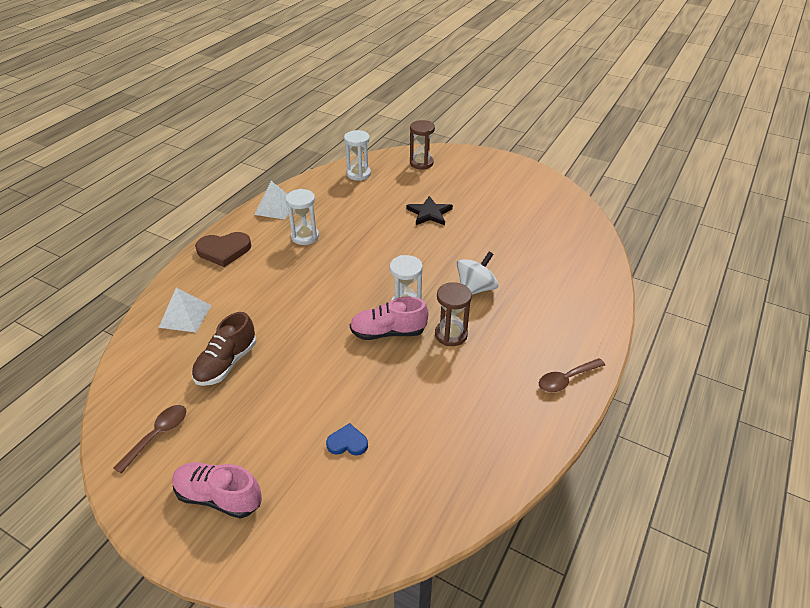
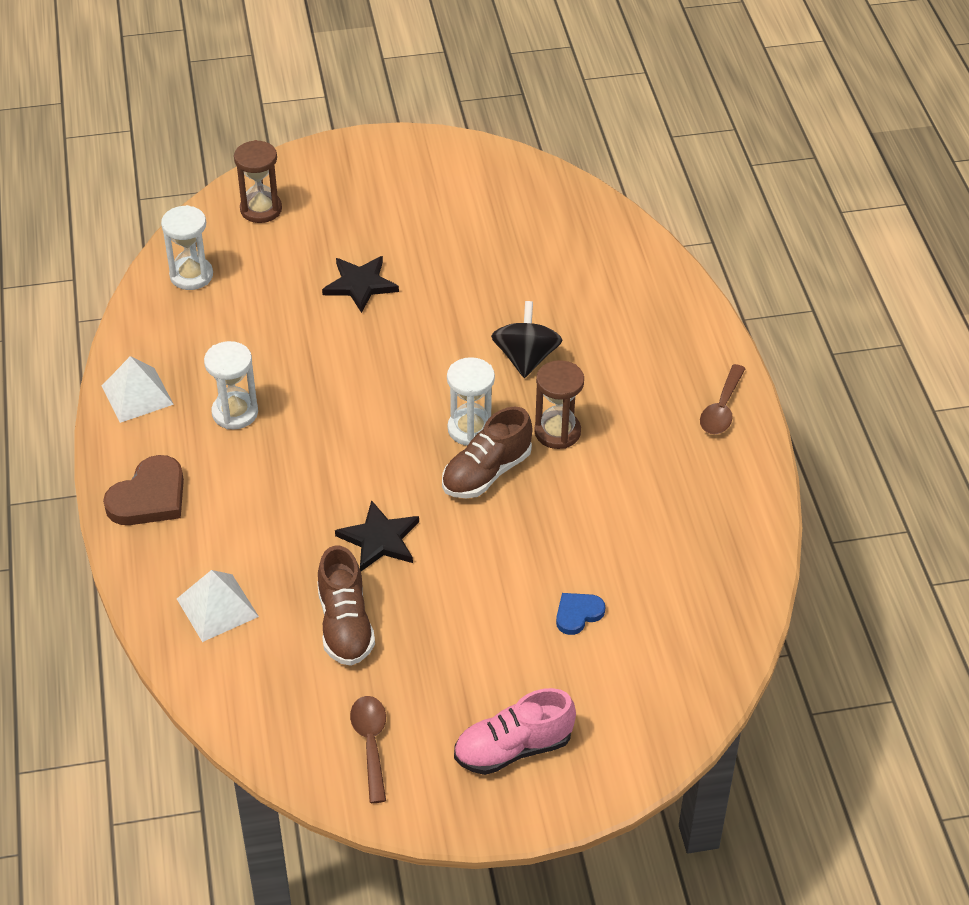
camera: 40 degrees left, 5 degrees up
(295, 332) = (380, 539): none -> black star
(388, 332) = (486, 473): pink shoe -> brown shoe
(475, 288) = (526, 358): white spinning top -> black spinning top

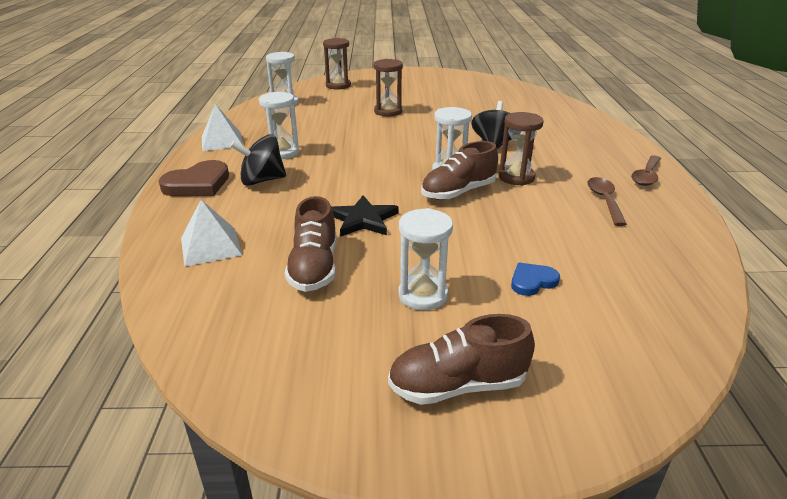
camera: 10 degrees right, 15 degrees down
(230, 479) = (262, 180): none -> black spinning top
(360, 285) = (388, 111): black star -> brown hourglass
(370, 744) = (303, 362): brown spoon -> brown spoon (604, 200)
(467, 648) = (423, 295): none -> white hourglass
(513, 748) = (457, 385): pink shoe -> brown shoe

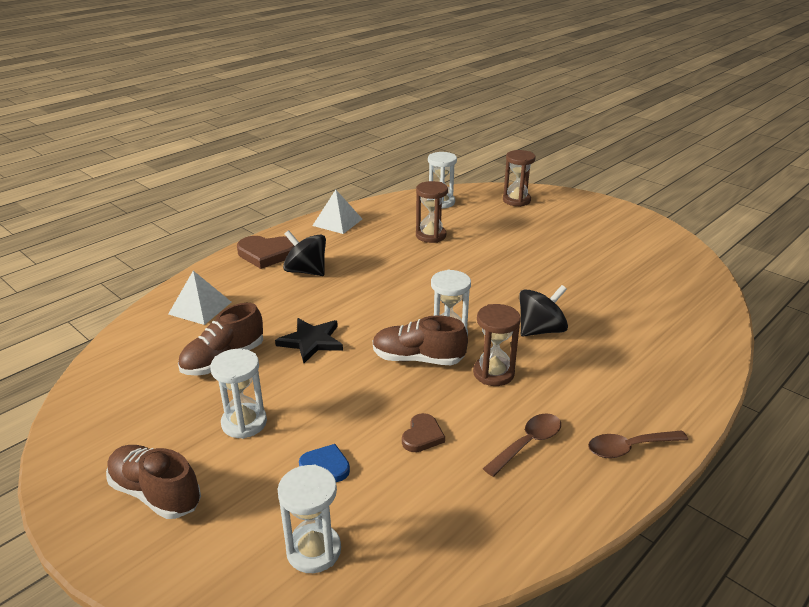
camera: 45 degrees right, 0 degrees up
(282, 152) = (359, 252): white hourglass -> white hourglass (314, 550)
(388, 111) = (509, 248): brown hourglass -> brown hourglass (430, 235)
(548, 229) = (422, 436): none -> brown heart

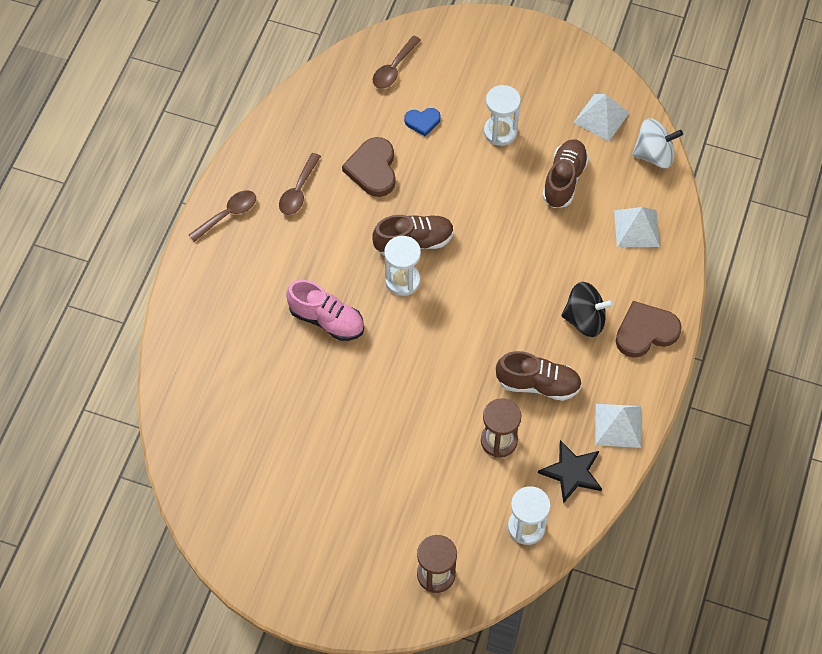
camera: 155 degrees right, 30 degrees up
(116, 351) = (654, 155): none -> white spinning top
(123, 399) = (601, 117): none -> white pyramid
(156, 493) = (511, 64): brown shoe -> brown shoe (538, 384)
(311, 341) = (511, 227): black star -> black star (572, 472)
(314, 550) = (394, 69): white hourglass -> brown spoon
(422, 436) = (373, 169): brown heart -> brown heart, size x1.74
(493, 373) = (347, 250): brown hourglass -> none
(540, 330) = (327, 320): black spinning top -> pink shoe

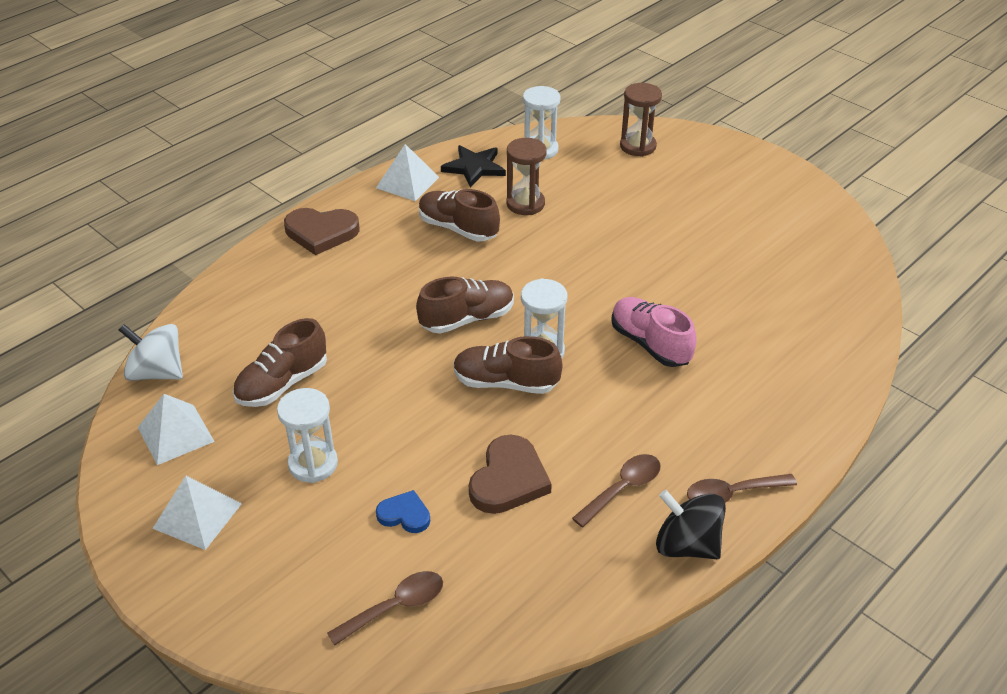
camera: 155 degrees left, 20 degrees down
(473, 288) = (467, 319): none -> brown shoe
(585, 319) = (371, 259): black spinning top -> black spinning top (687, 545)
(636, 228) = (247, 312): white pyramid -> white pyramid (197, 515)

